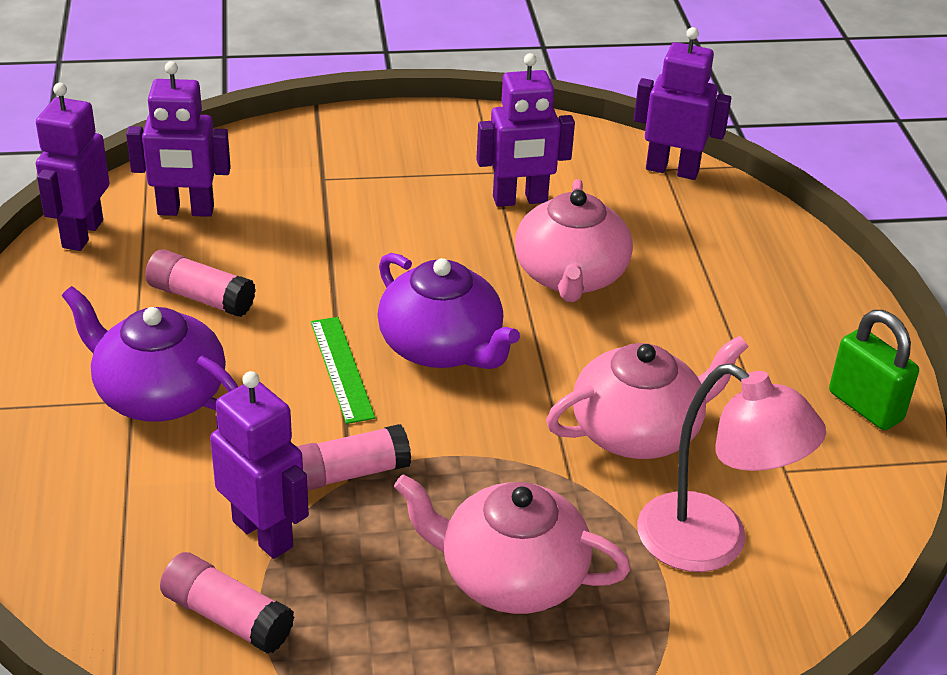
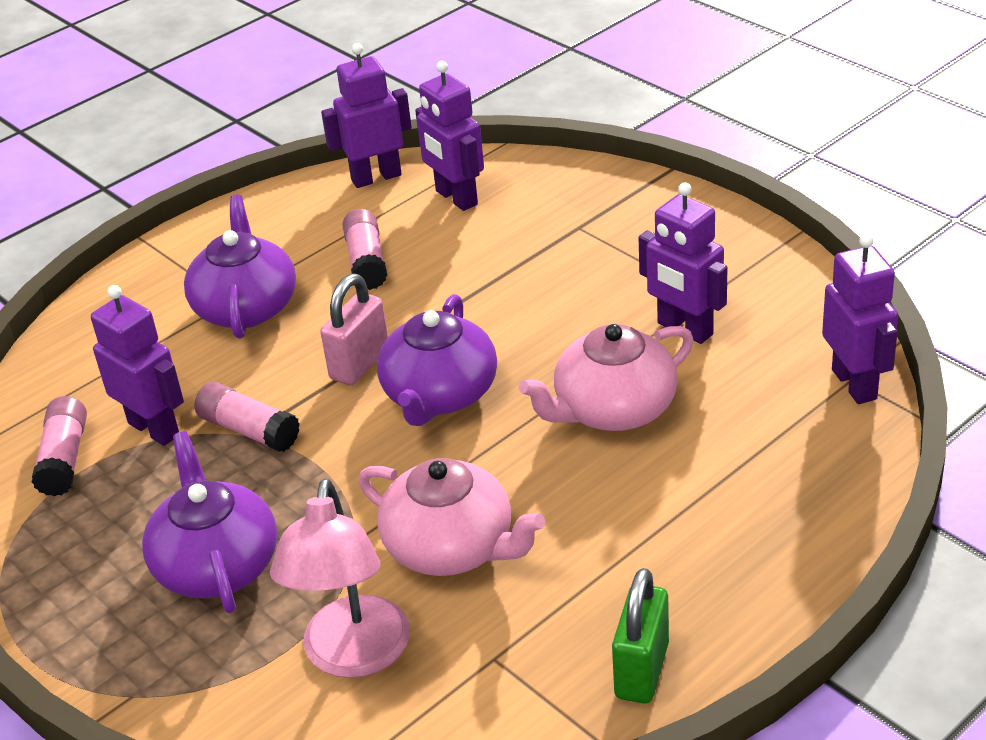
camera: 60 degrees right, 0 degrees up
(263, 534) = (154, 429): purple robot -> purple robot turned 60 degrees counterclockwise
(341, 369) = (359, 364): green ruler -> pink padlock
(510, 576) = (217, 565): pink teapot -> purple teapot

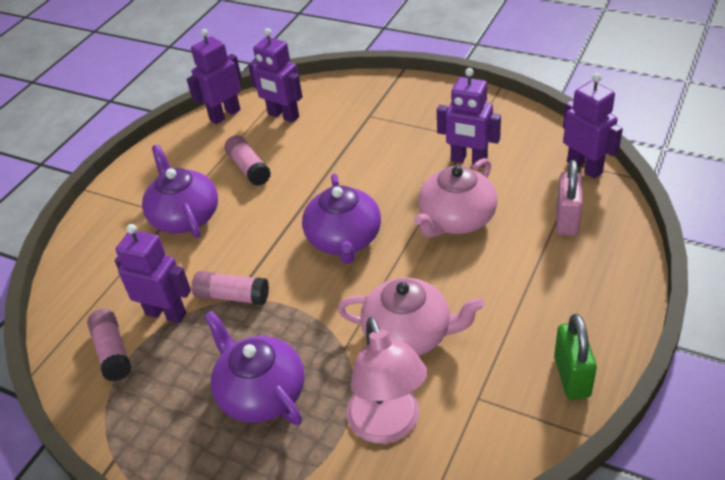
camera: 20 degrees left, 5 degrees up
(359, 364) = (281, 234): pink padlock -> pink padlock (567, 220)

